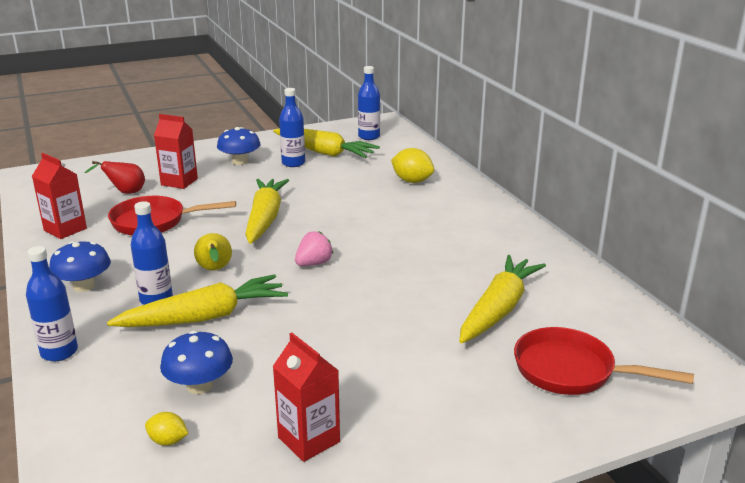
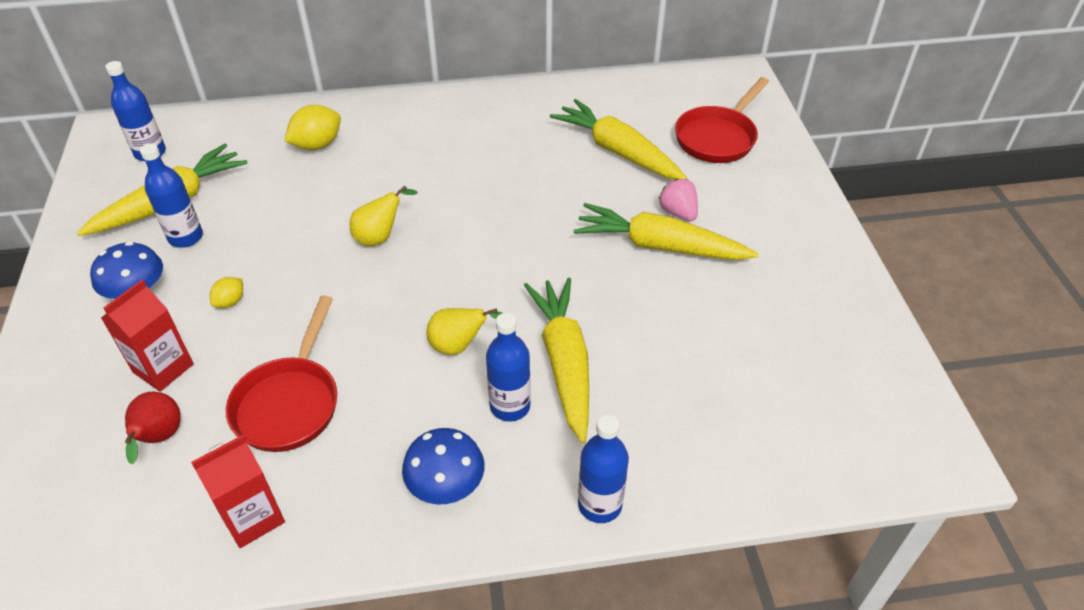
camera: 75 degrees left, 20 degrees up
(168, 441) = (774, 404): yellow lemon -> yellow lemon (230, 302)
(199, 386) = (692, 375): blue mushroom -> none
(265, 218) = (345, 286): yellow carrot -> yellow carrot (659, 246)
(309, 440) = (784, 305): red carton -> none
(314, 263) = (481, 258): pink strawberry -> pink strawberry (678, 212)
(321, 221) = (380, 237): none -> yellow pear

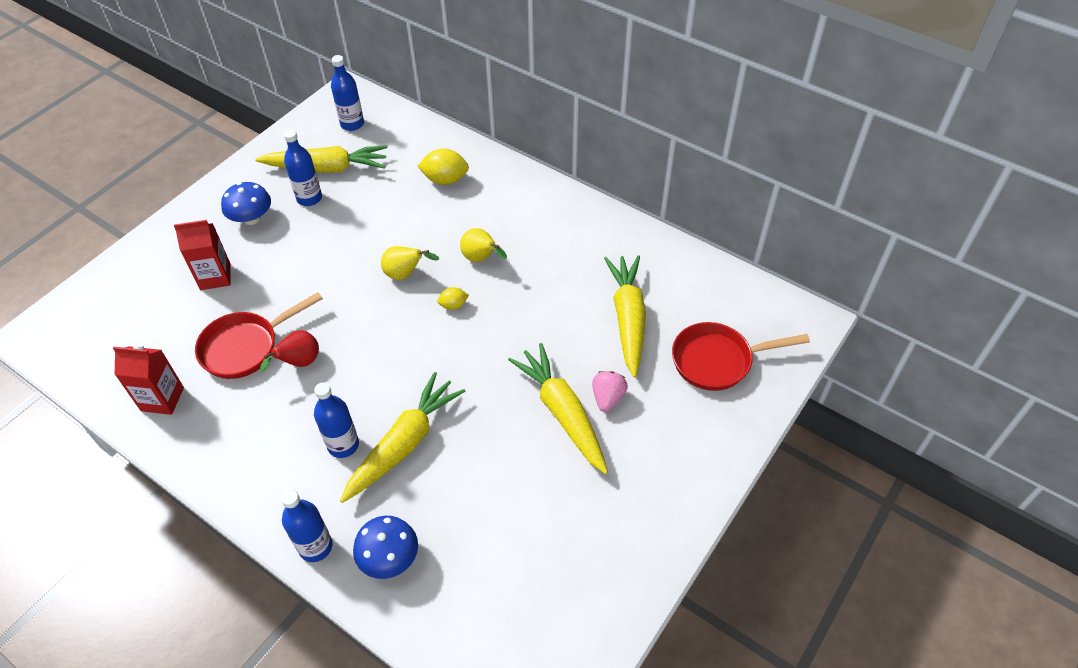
camera: 45 degrees right, 5 degrees up
(159, 438) = (172, 318): red pear -> red pear (299, 362)
(230, 302) = (286, 259): yellow lemon -> yellow lemon (453, 305)
(446, 485) = (259, 462): blue mushroom -> blue mushroom (389, 558)
(459, 346) = (363, 383): yellow pear -> yellow pear (481, 258)

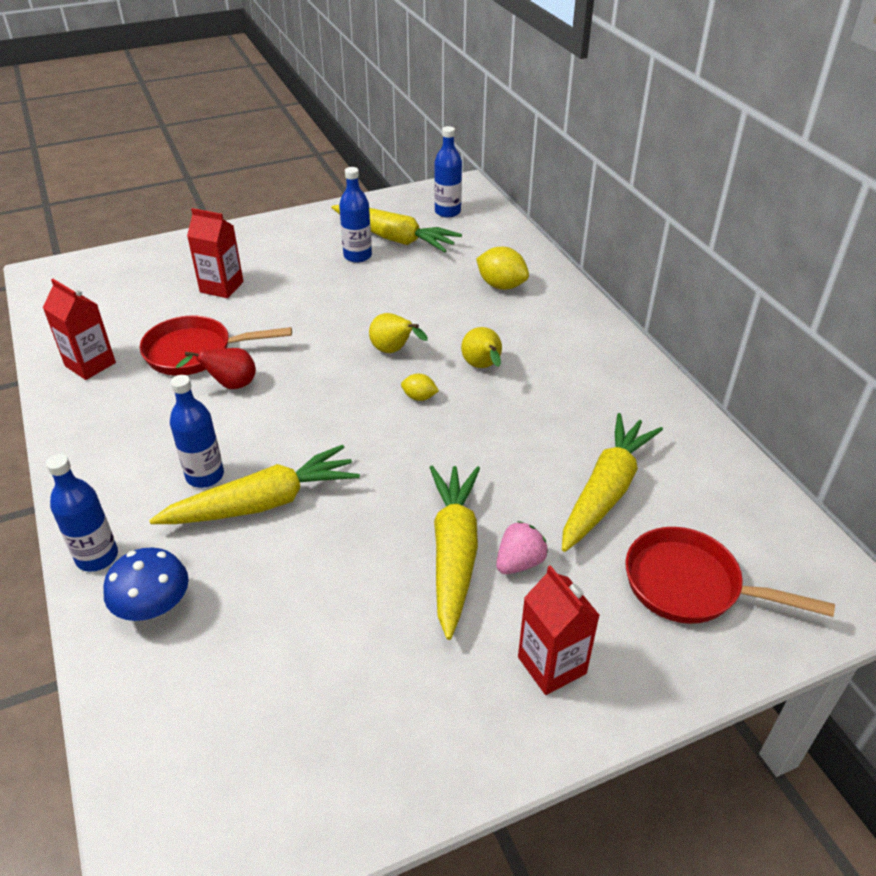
camera: 30 degrees right, 10 degrees down
(251, 218) = (293, 254): blue mushroom -> none
(671, 455) = (552, 665): none -> red carton

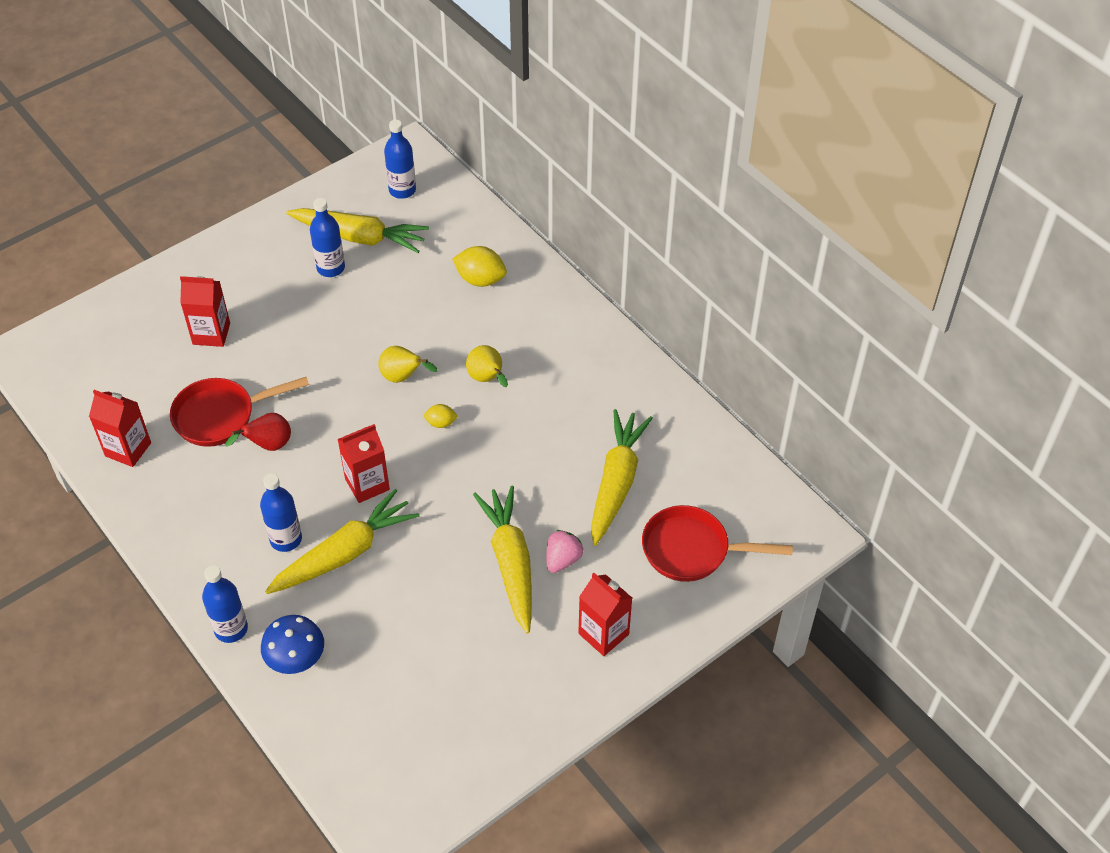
camera: 15 degrees left, 10 degrees up
(317, 439) = (367, 484): none -> red carton

